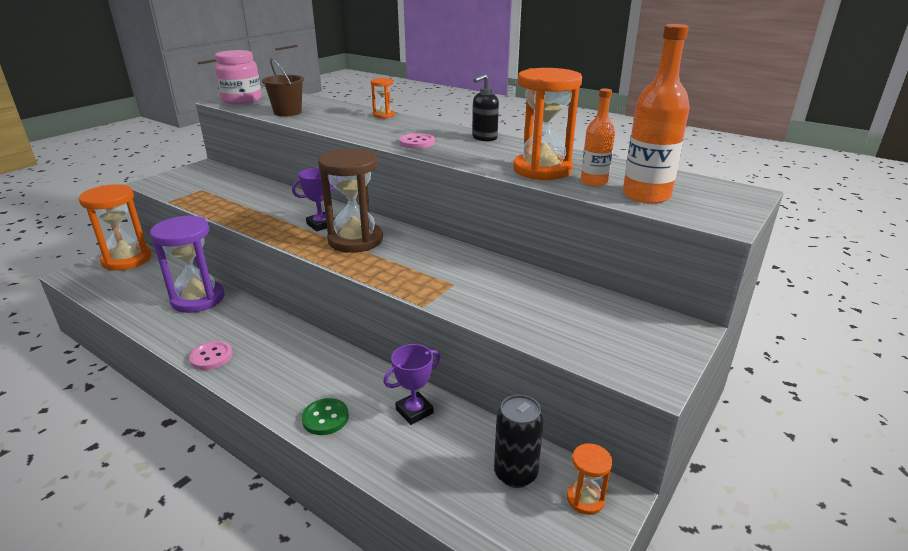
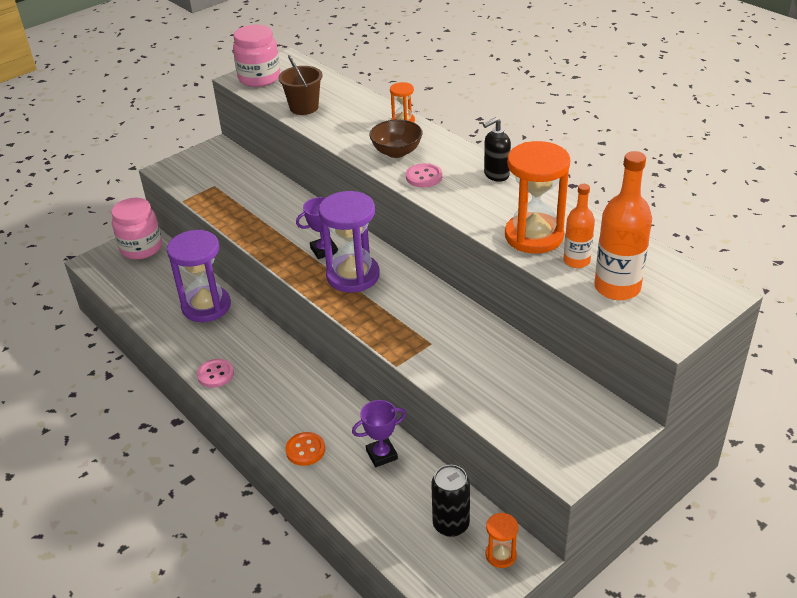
camera: 15 degrees right, 10 degrees up
(127, 260) = (141, 248): orange hourglass -> pink jar
(325, 418) = (305, 450): green button -> orange button
(355, 240) = (353, 276): brown hourglass -> purple hourglass
(384, 131) = (396, 152): none -> brown bowl

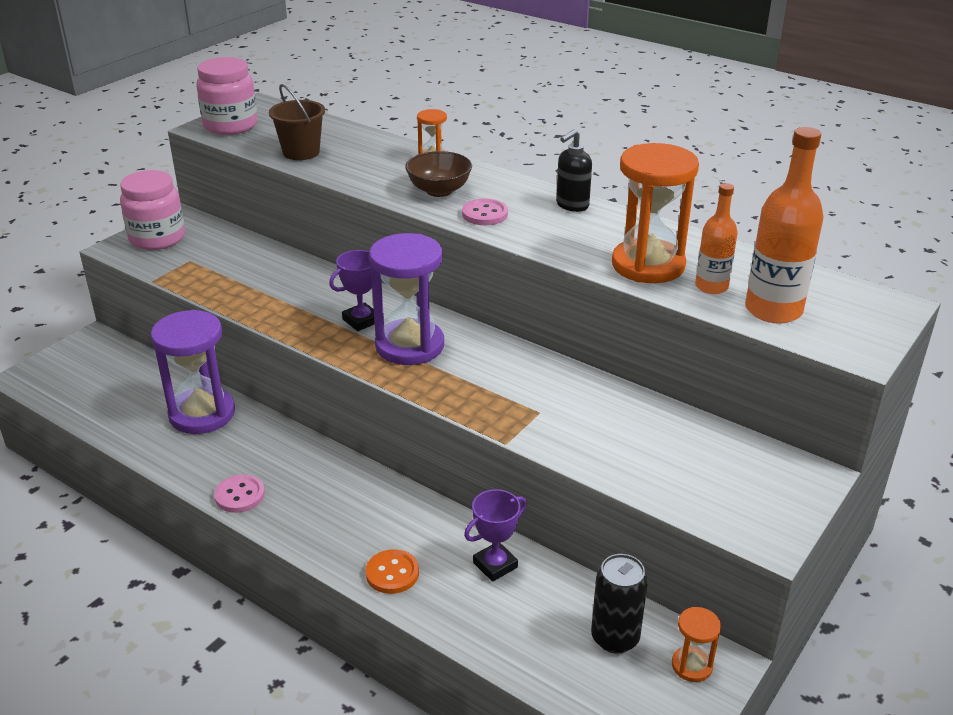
camera: 15 degrees left, 5 degrees down
(141, 248) = (91, 353): pink jar -> pink jar (157, 238)

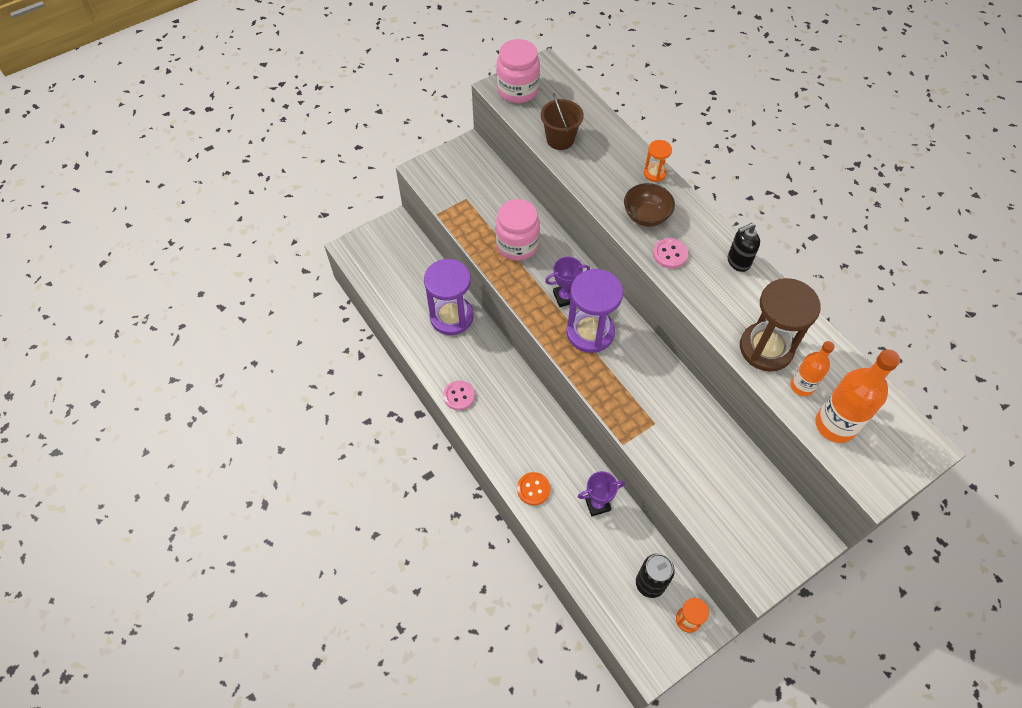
camera: 20 degrees right, 25 degrees up
(157, 238) = (449, 167): pink jar -> pink jar (517, 245)
(648, 265) = (766, 348): orange hourglass -> brown hourglass

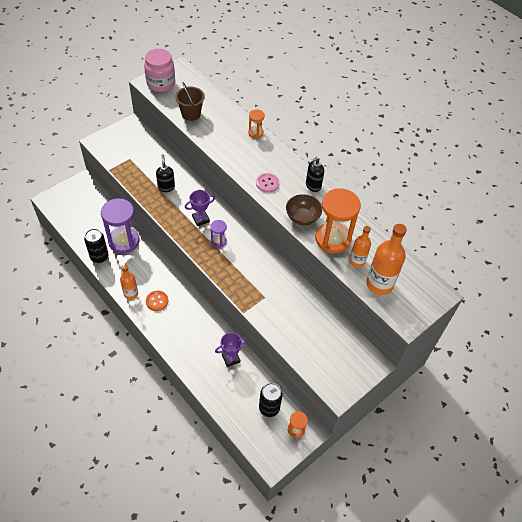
camera: 10 degrees left, 5 degrees down
(417, 338) = (99, 257): none -> black can
(459, 396) = (131, 293): pink button -> orange bottle
(517, 245) = (166, 187): pink jar -> black soap dispenser
(533, 489) = (185, 352): orange button -> orange button (157, 301)
(590, 332) = (218, 241): purple hourglass -> purple hourglass, size x0.48
(646, 216) = (250, 160): brown bowl -> brown bowl (302, 217)
(766, 348) = (333, 239): brown hourglass -> orange hourglass

